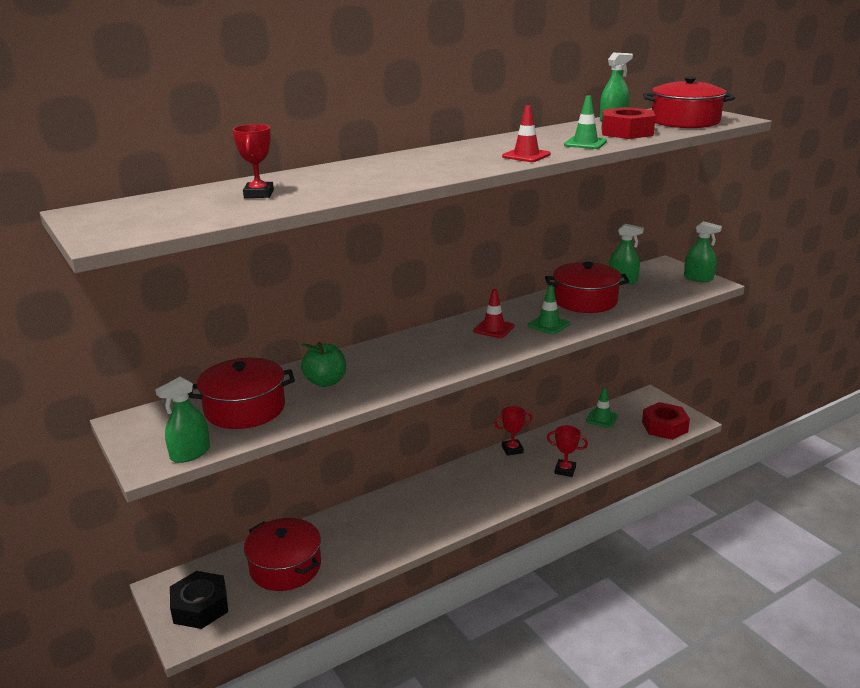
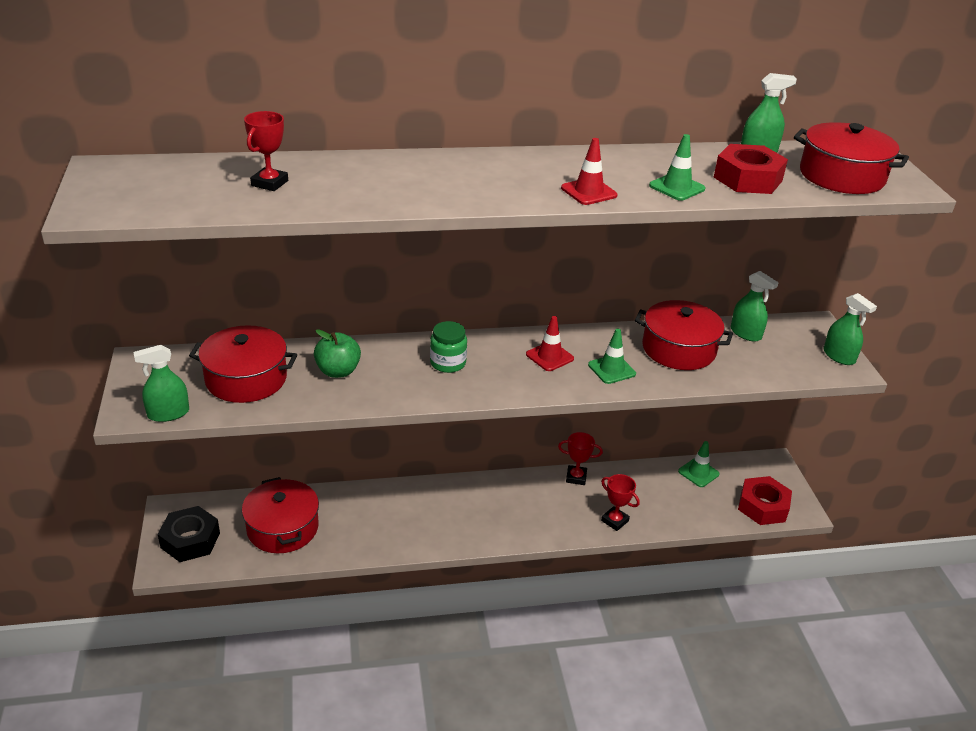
camera: 20 degrees right, 10 degrees up
(415, 353) = (448, 363): none -> green jar

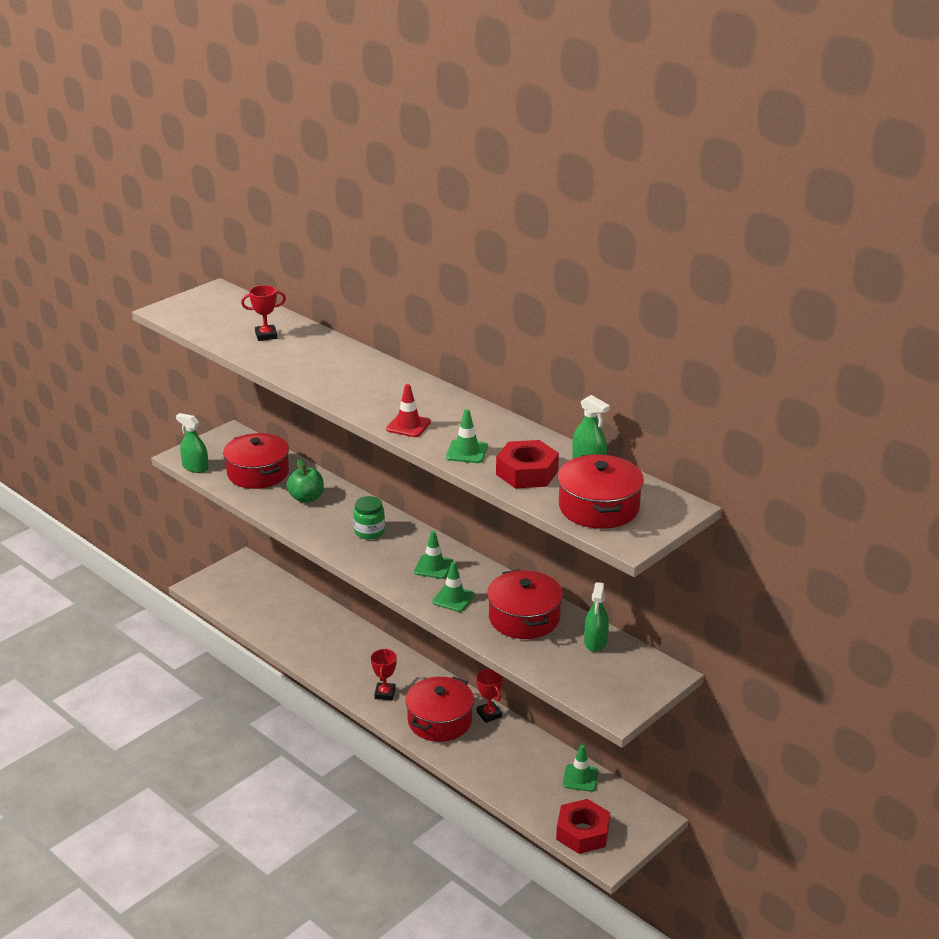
camera: 55 degrees right, 5 degrees down
(190, 540) = (227, 584): black nut -> none
(283, 528) = (278, 611): red pot -> red pot (440, 721)
(549, 356) = (433, 567): red traffic cone -> green traffic cone
(615, 521) = (463, 756): red trophy -> red trophy (385, 693)
(839, 356) = (629, 700): green spray bottle -> none

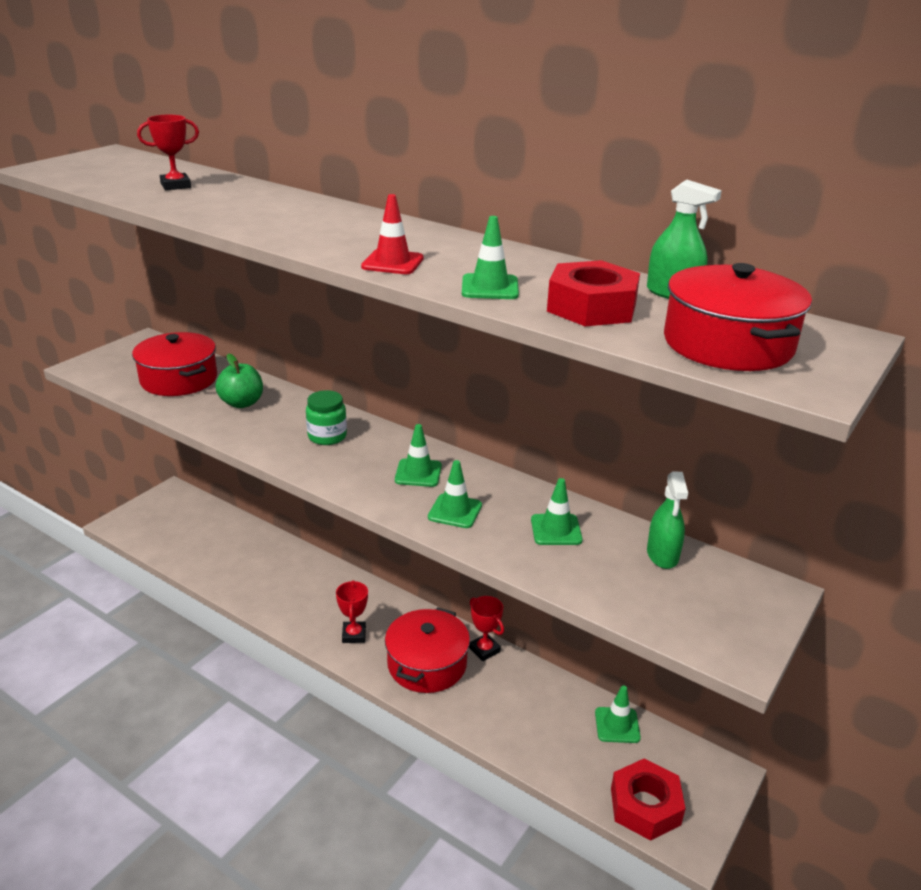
camera: 10 degrees left, 0 degrees up
(195, 467) = (99, 377): green spray bottle -> none
(524, 618) = (556, 530): red pot -> green traffic cone

